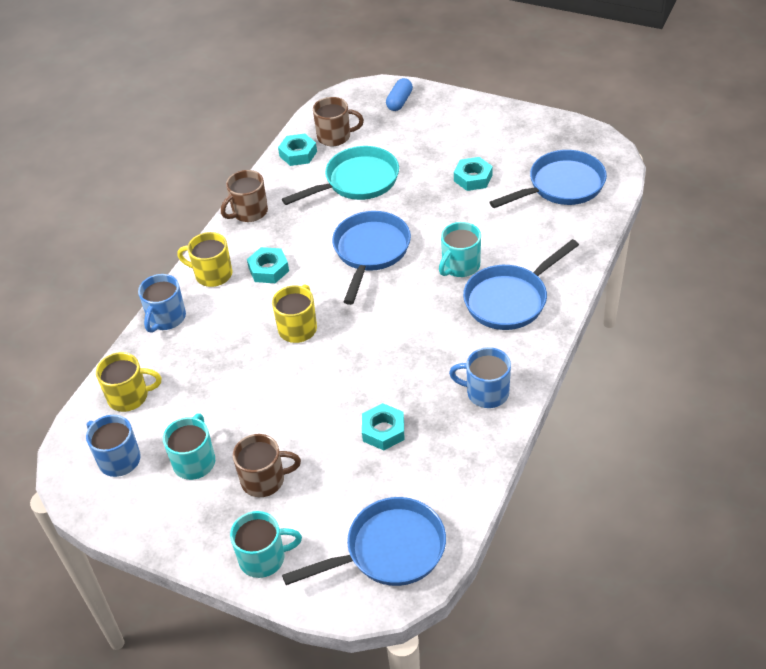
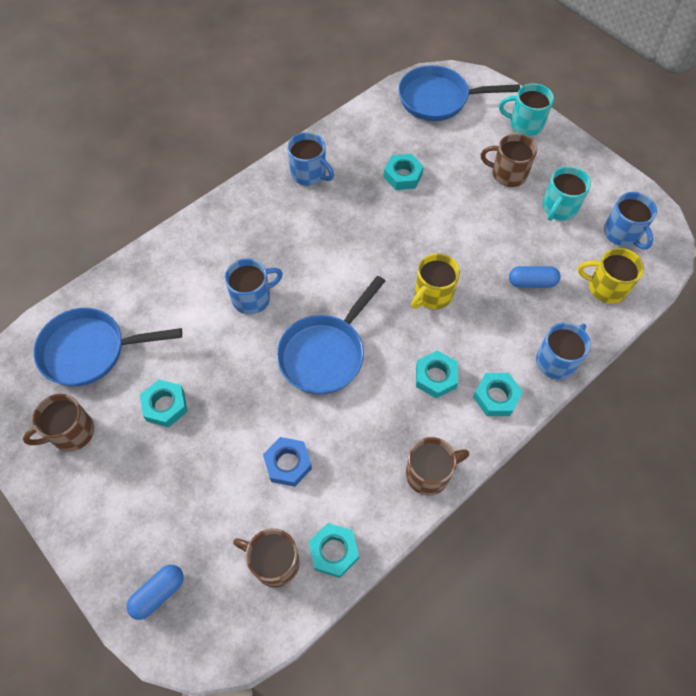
camera: 160 degrees left, 15 degrees up
(205, 374) = (532, 282): none -> blue capsule
(212, 274) = (496, 397): yellow mug -> turquoise nut
(357, 181) = (288, 463): turquoise pan -> blue nut
(460, 266) = (253, 298): turquoise mug -> blue mug
(510, 300) = (235, 244): blue pan -> none
(527, 142) = (71, 432): none -> brown mug

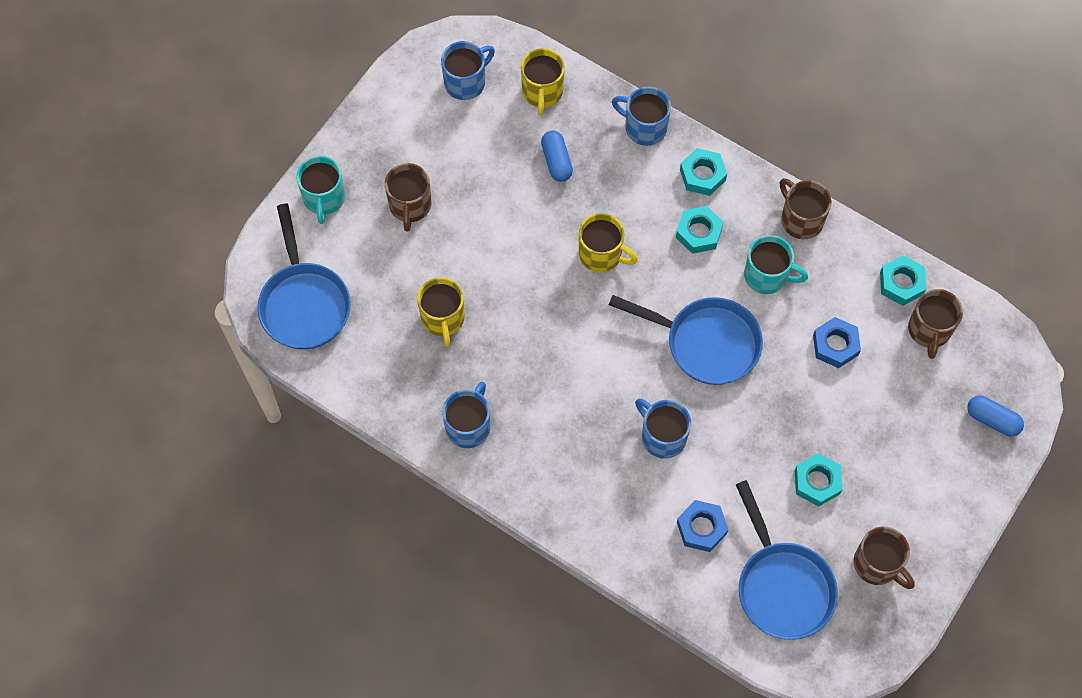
camera: 105 degrees left, 5 degrees up
(165, 305) = (701, 528): none -> blue nut
(403, 176) = (443, 319): turquoise nut -> yellow mug
(559, 208) = (447, 147): turquoise mug -> turquoise mug (767, 276)

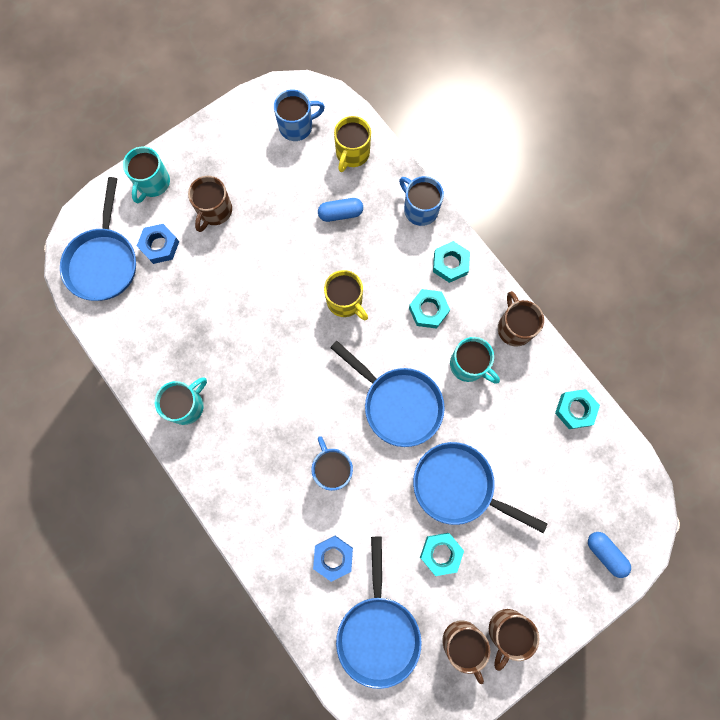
camera: 20 degrees right, 10 degrees up
(443, 319) = (202, 311): yellow mug -> none
(468, 426) = (187, 405): blue mug -> turquoise mug
(556, 161) = (340, 213): blue capsule -> blue capsule turned 75 degrees clockwise
(807, 406) = (458, 486): none -> blue pan
(835, 345) = (501, 443): blue nut -> blue nut (159, 246)
(929, 330) = (582, 458): brown mug -> brown mug (507, 630)

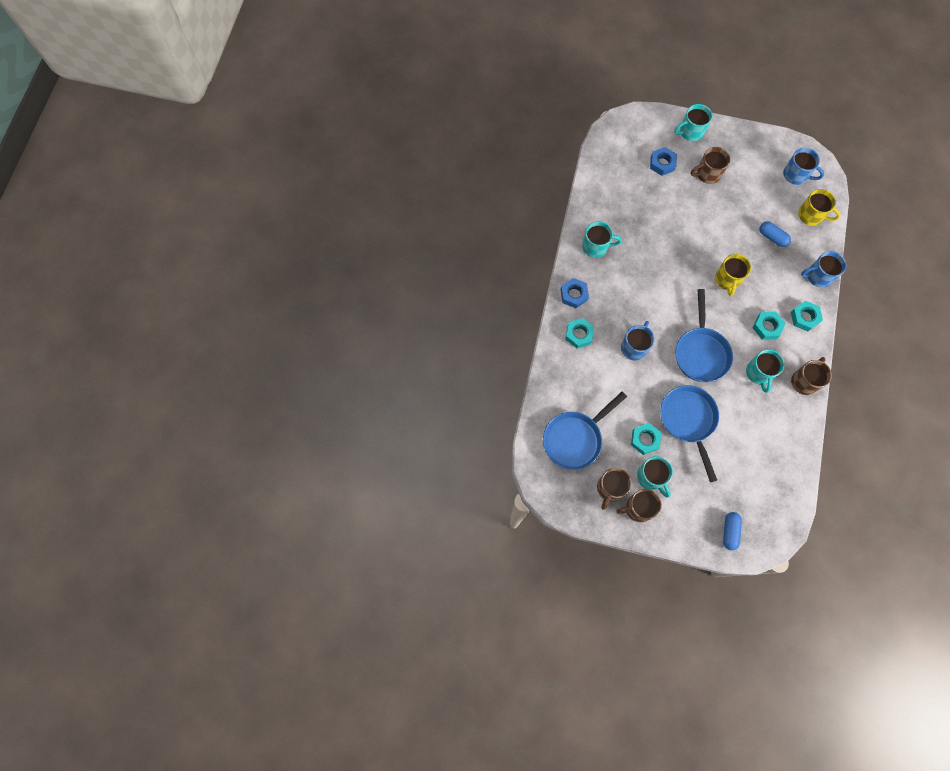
camera: 50 degrees right, 5 degrees down
(103, 262) = (627, 145): blue pan -> none
(333, 557) = (590, 384): blue nut -> blue nut (574, 295)
(352, 154) = (811, 215): yellow mug -> yellow mug turned 135 degrees counterclockwise
(420, 209) = (818, 276): blue mug -> blue mug turned 105 degrees counterclockwise
(485, 585) = (651, 477): none -> turquoise mug
(575, 410) = (792, 452): turquoise nut -> turquoise nut (579, 334)

